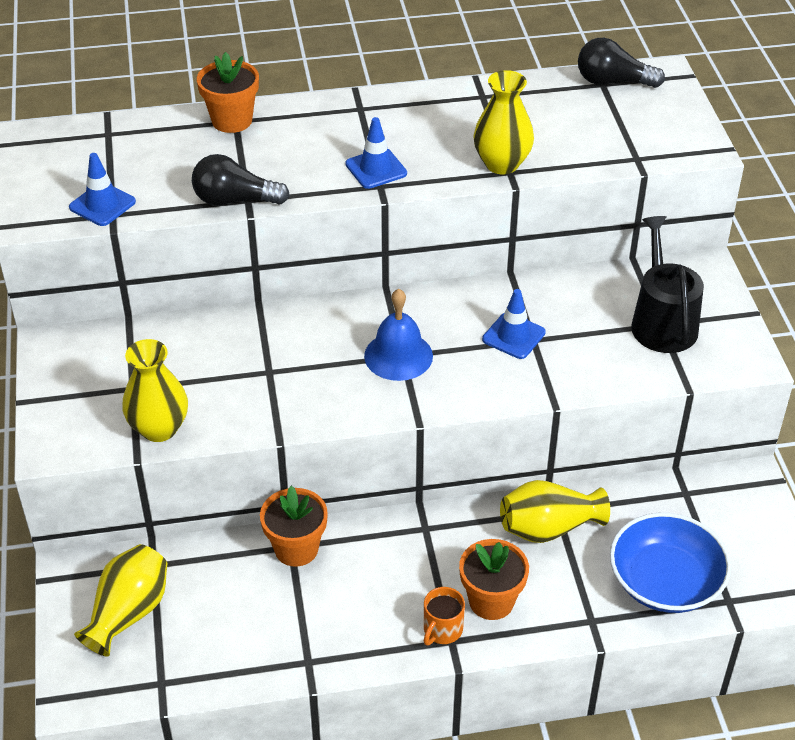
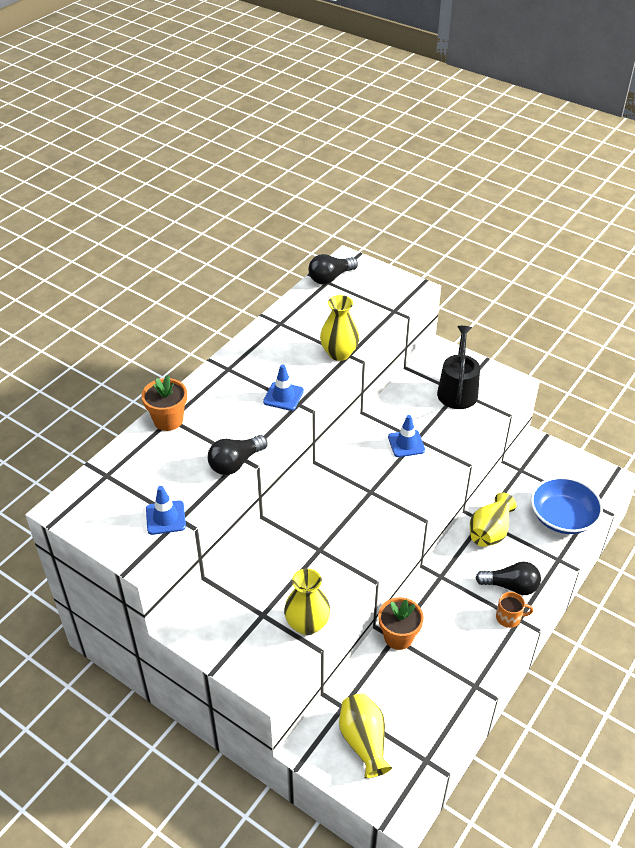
camera: 45 degrees left, 0 degrees up
(398, 355) = (369, 493): blue bell -> none
(442, 630) = (509, 617): orange mug -> orange mug turned 75 degrees counterclockwise
(491, 601) = (511, 586): orange flower pot -> black light bulb
(662, 322) = (457, 390): black watering can -> black watering can turned 60 degrees clockwise

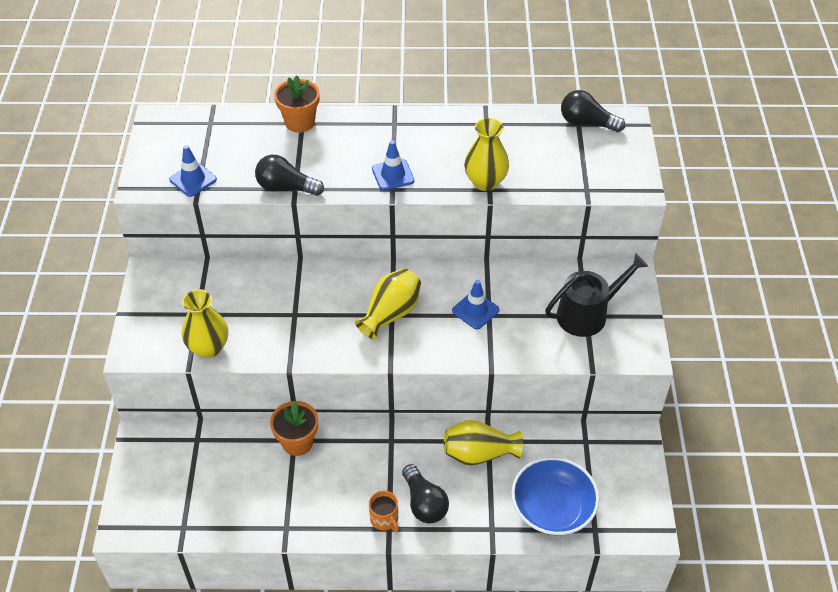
camera: 55 degrees right, 5 degrees up
(364, 741) = (173, 472): yellow vase -> yellow vase (391, 313)

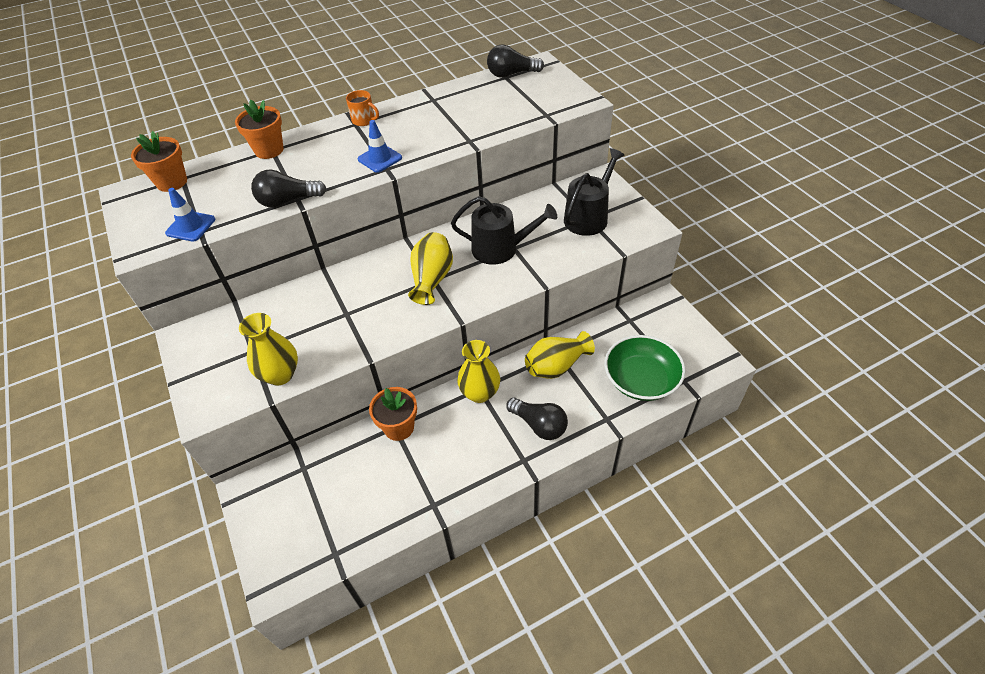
camera: 25 degrees left, 0 degrees up
(200, 124) = (172, 182): none -> orange flower pot
(384, 519) = (515, 454): orange mug -> orange mug (364, 120)
(475, 310) = (500, 249): blue traffic cone -> black watering can
(485, 182) = (462, 137): yellow vase -> yellow vase (480, 393)
(552, 508) = (641, 380): blue bowl -> green bowl

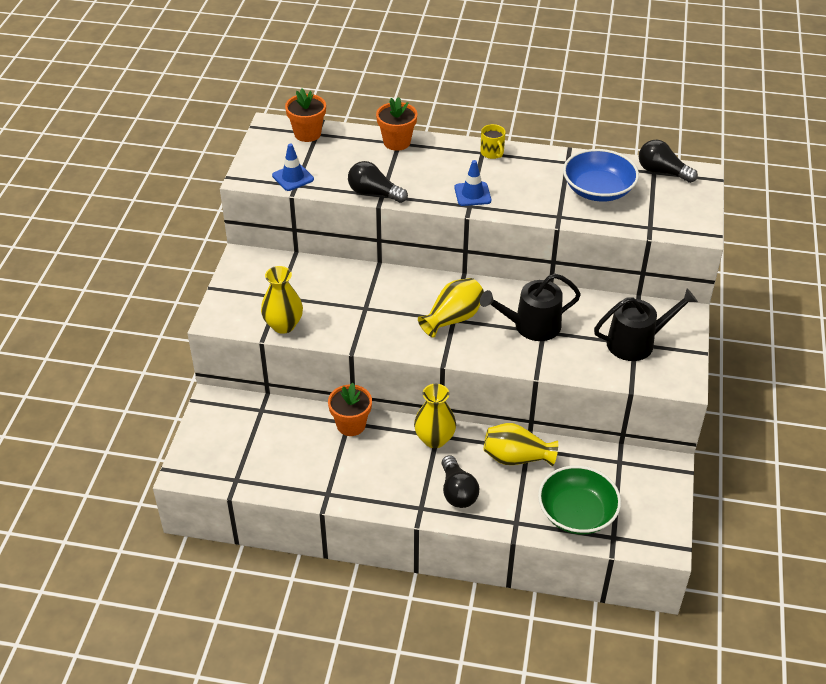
camera: 35 degrees right, 5 degrees down
(364, 120) = (492, 153): orange mug -> yellow mug
(478, 108) = (598, 190): none -> blue bowl
(500, 249) = (531, 326): black watering can -> black watering can turned 120 degrees clockwise

